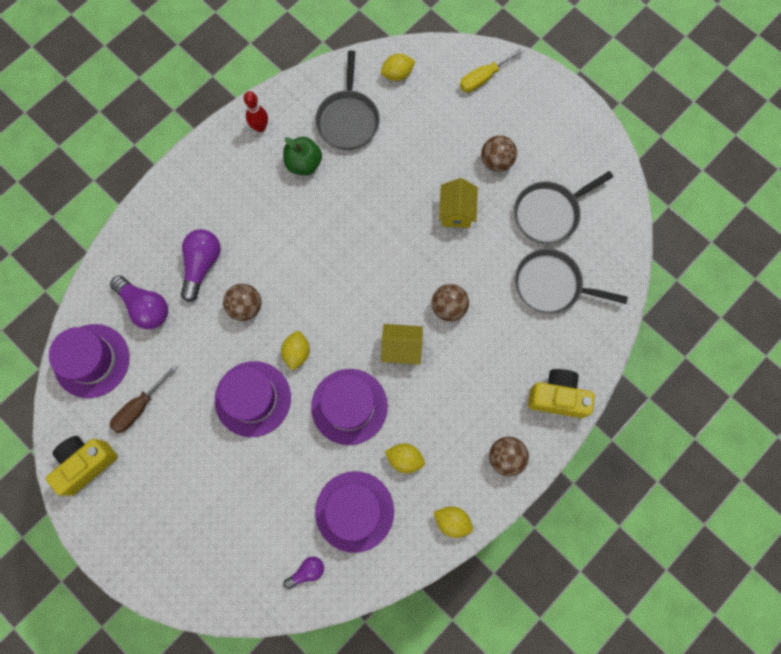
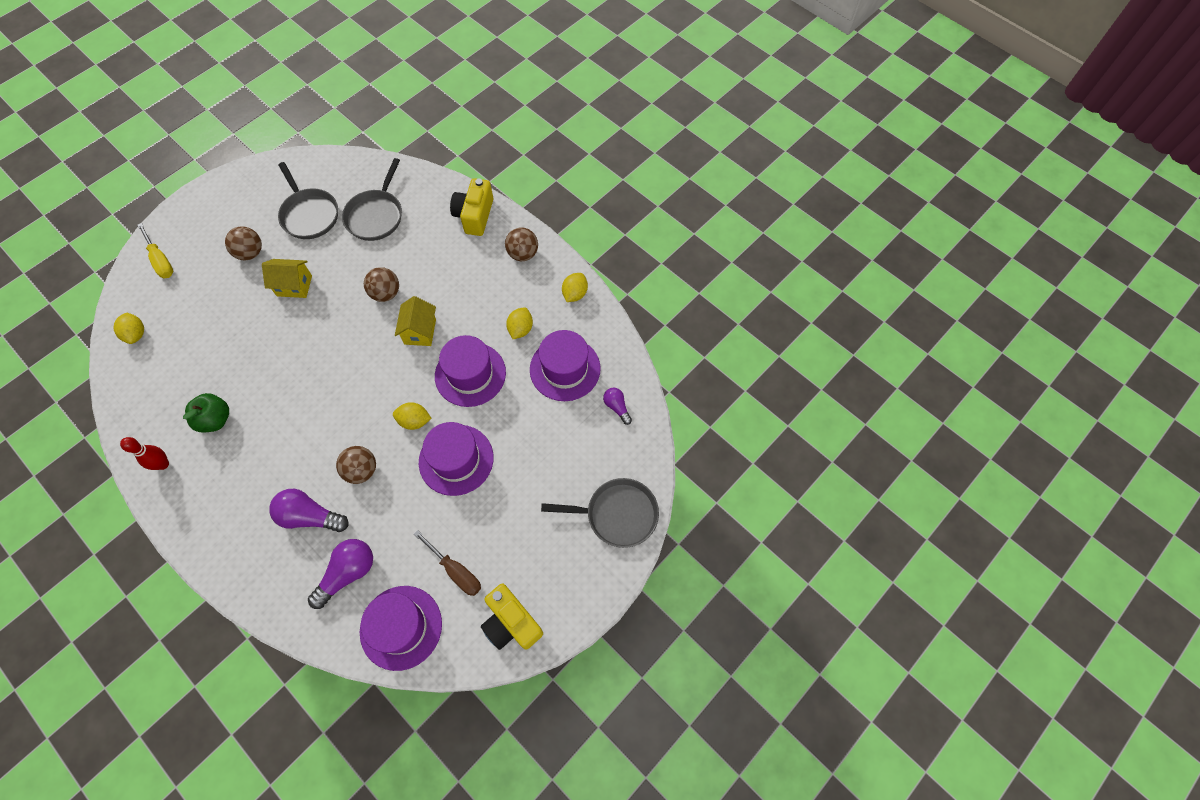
camera: 90 degrees left, 10 degrees down
(348, 119) = (175, 379): grey pan -> grey pan (617, 514)

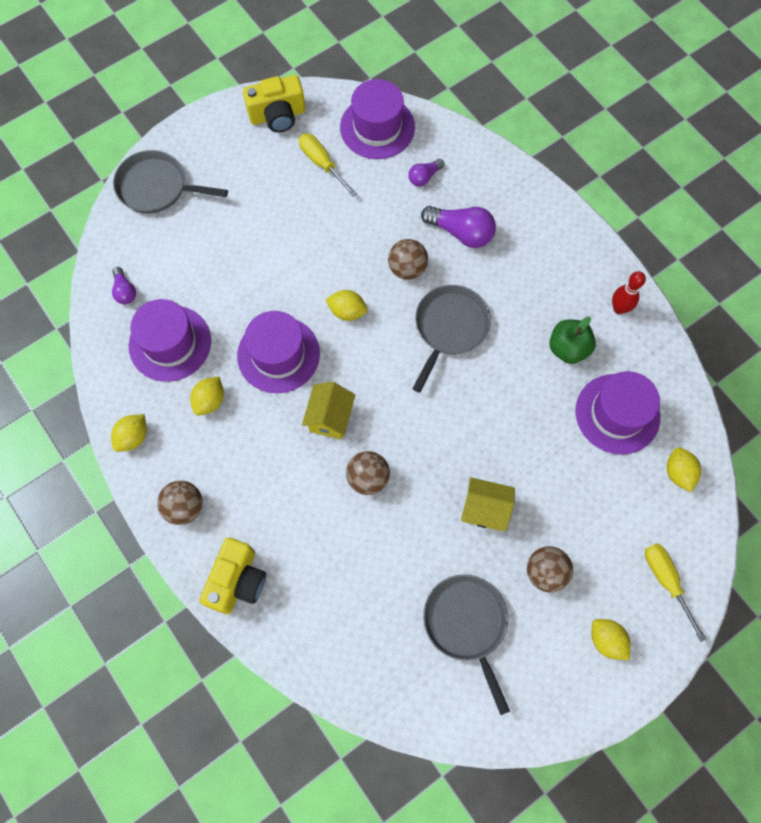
camera: 170 degrees left, 5 degrees up
(210, 219) = (606, 640): none -> yellow lemon
(348, 573) = (424, 177): purple light bulb -> purple light bulb, size x0.57
(376, 215) = (373, 605): grey pan -> grey pan (449, 328)
(456, 459) = (307, 264): purple hat -> purple hat (617, 414)
(456, 571) = (322, 163): brown screwdriver -> yellow screwdriver
(511, 623) = (278, 116): yellow camera -> yellow camera turned 105 degrees clockwise

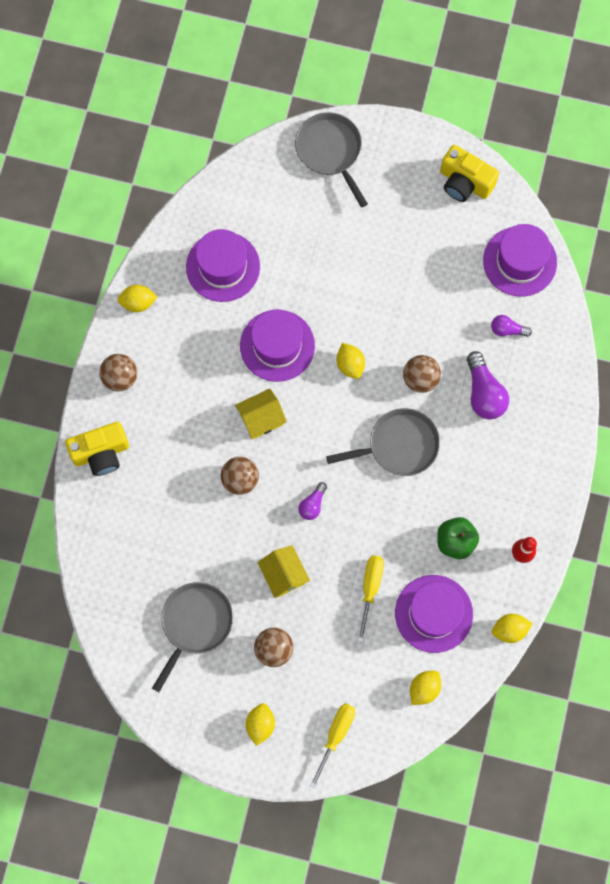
camera: 50 degrees right, 5 degrees up
(125, 291) = (234, 202): purple light bulb -> purple light bulb (312, 504)
(210, 401) = (205, 329): yellow lemon -> yellow lemon (509, 630)
(322, 163) = (453, 248): yellow screwdriver -> yellow screwdriver (370, 588)

